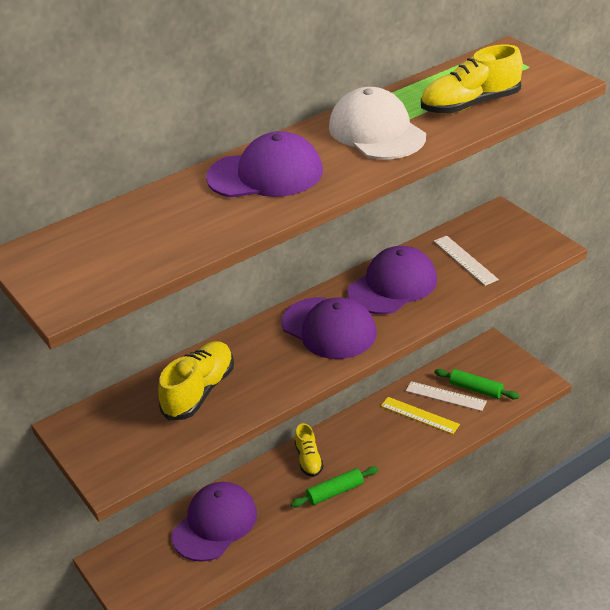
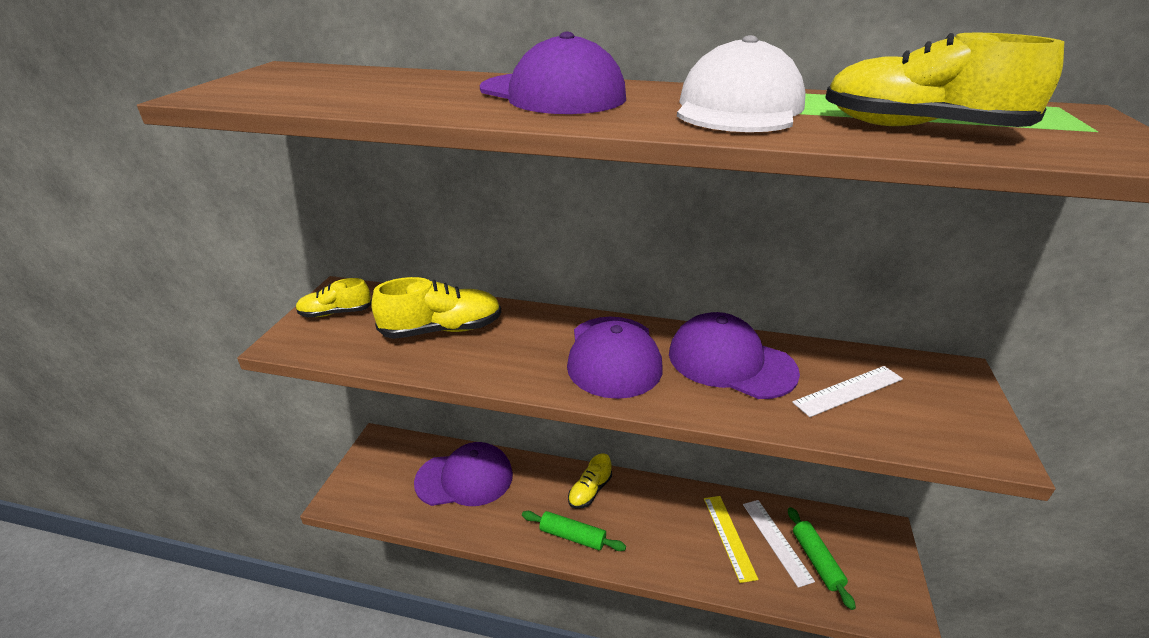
camera: 45 degrees right, 5 degrees down
(101, 439) = (336, 313): none -> yellow shoe
(392, 285) = (730, 362): purple cap -> purple cap turned 150 degrees counterclockwise
(465, 260) = (848, 390): white ruler -> white ruler turned 45 degrees clockwise

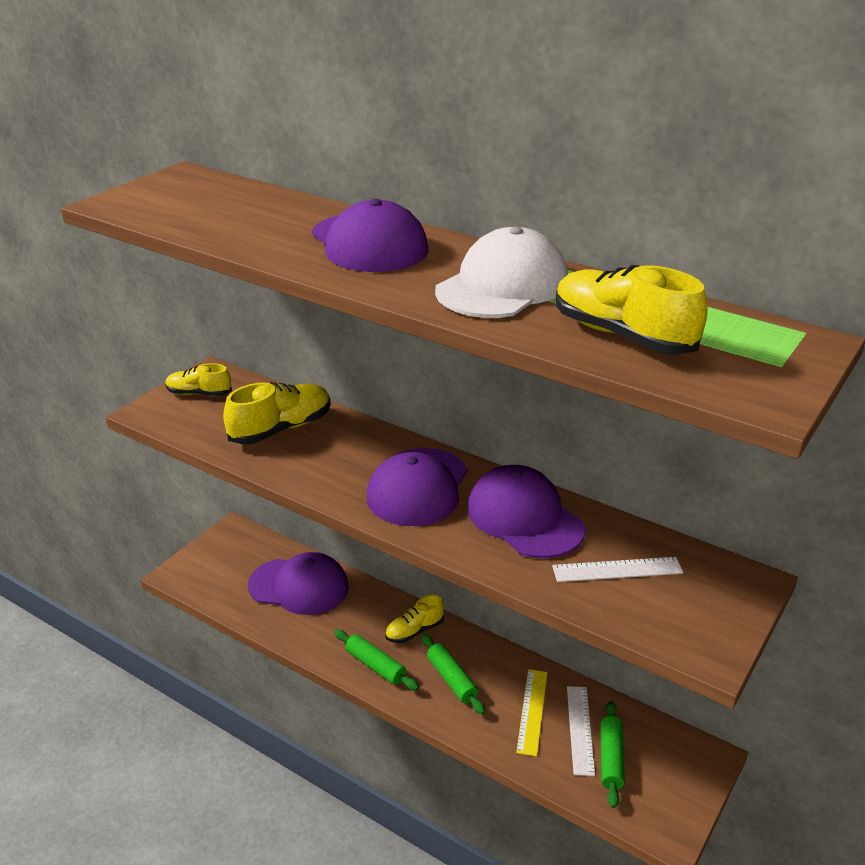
camera: 20 degrees right, 0 degrees up
(442, 330) = (281, 429): yellow shoe -> yellow shoe turned 45 degrees counterclockwise
(646, 528) = (451, 679): none -> green rolling pin

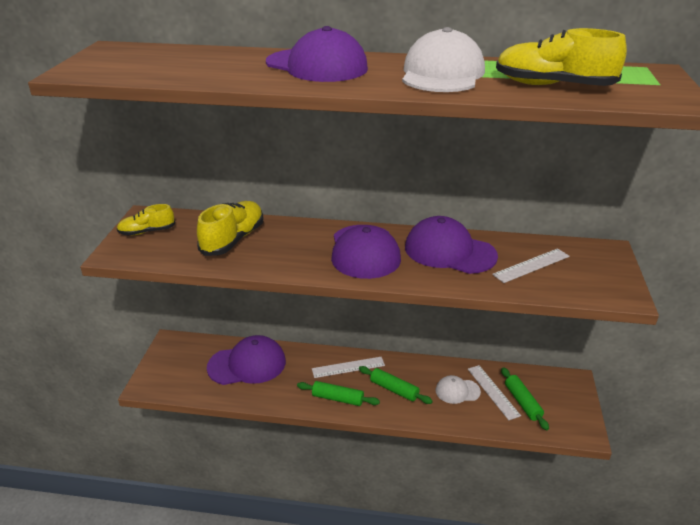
camera: 25 degrees left, 0 degrees up
(414, 631) = (348, 367): yellow shoe -> white ruler
(532, 711) = (457, 391): yellow ruler -> white cap

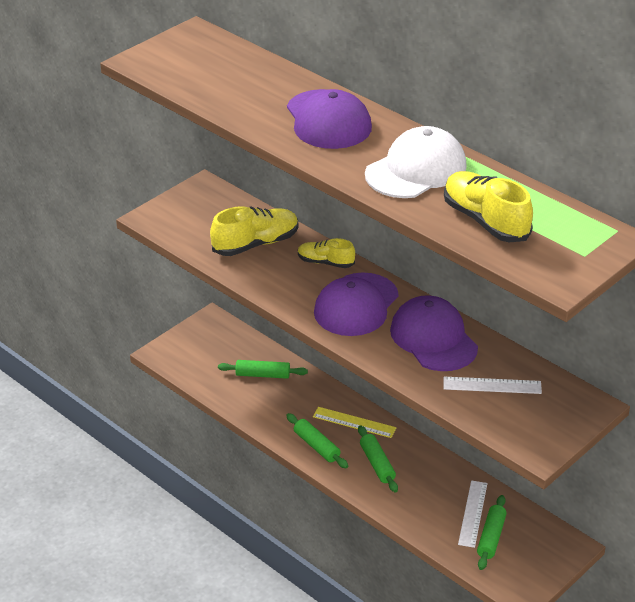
camera: 35 degrees right, 5 degrees up
(147, 232) = (192, 205): yellow shoe -> yellow shoe (325, 262)
(247, 364) = (262, 375): purple cap -> green rolling pin
(348, 367) = (354, 422): white ruler -> yellow ruler
(457, 391) = (437, 495): white cap -> none

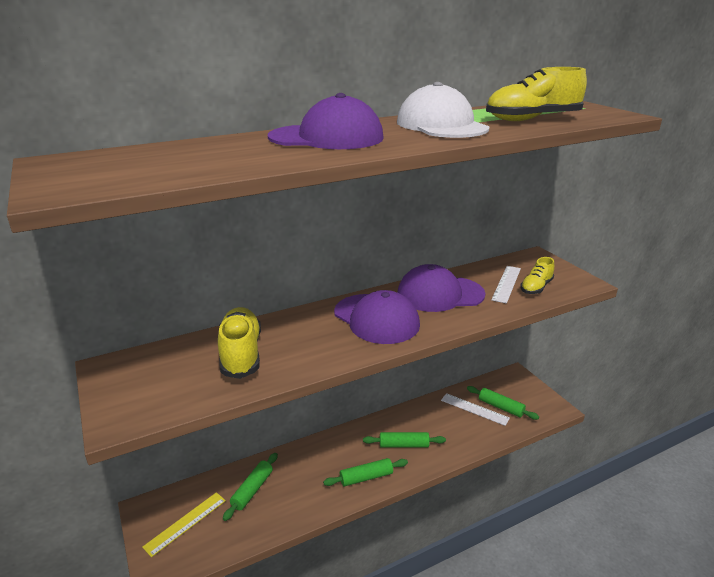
camera: 70 degrees left, 10 degrees down
(325, 262) = (304, 321): yellow shoe -> yellow shoe (536, 287)
(354, 422) = (349, 445): yellow ruler -> yellow ruler (185, 523)

